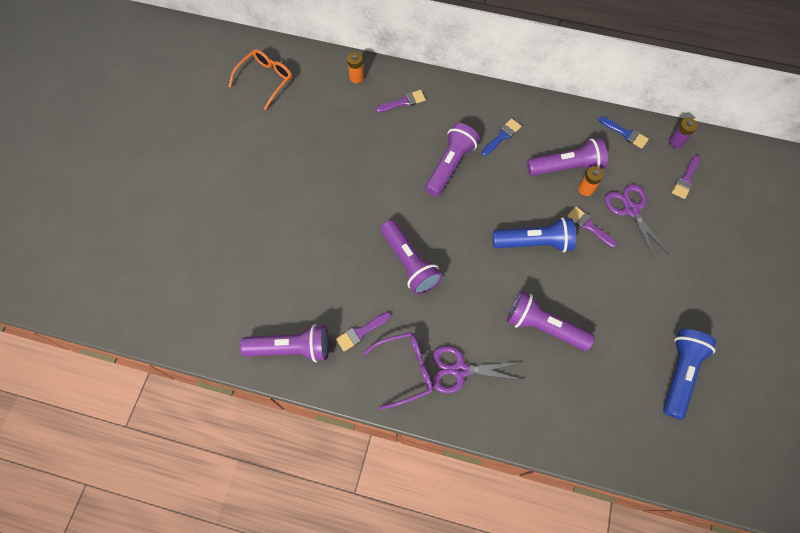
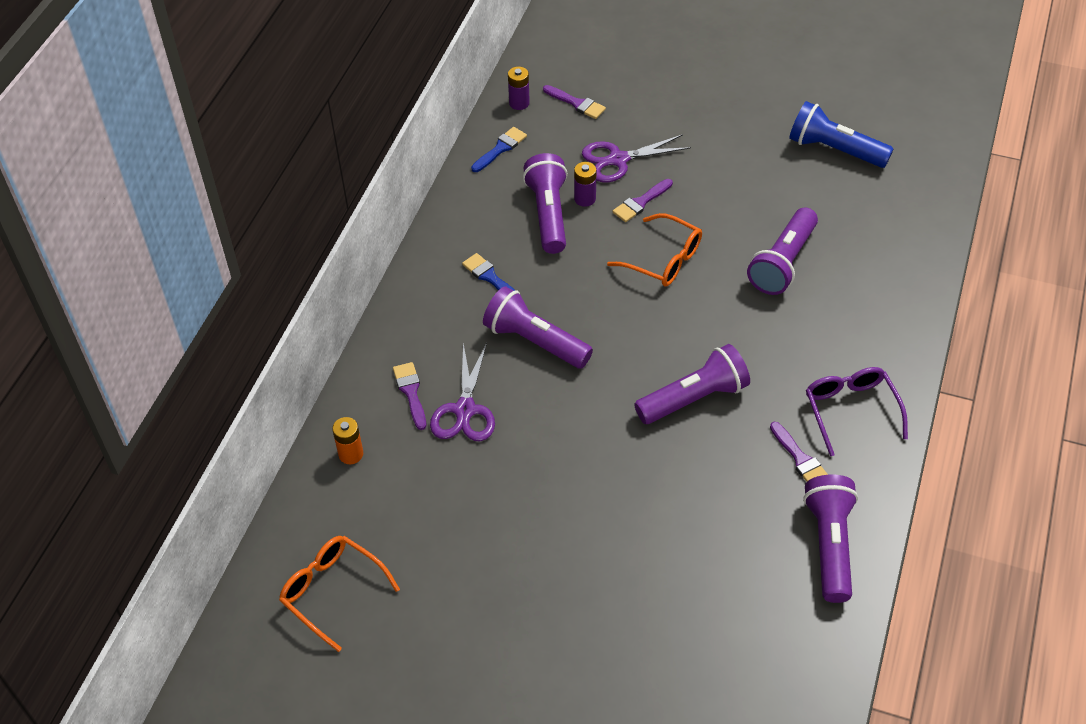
camera: 85 degrees left, 15 degrees down
(460, 370) = (846, 352): purple scissors -> purple scissors (465, 410)
(534, 242) = (663, 260): blue flashlight -> orange glasses
(586, 189) = (585, 199): orange battery -> purple battery

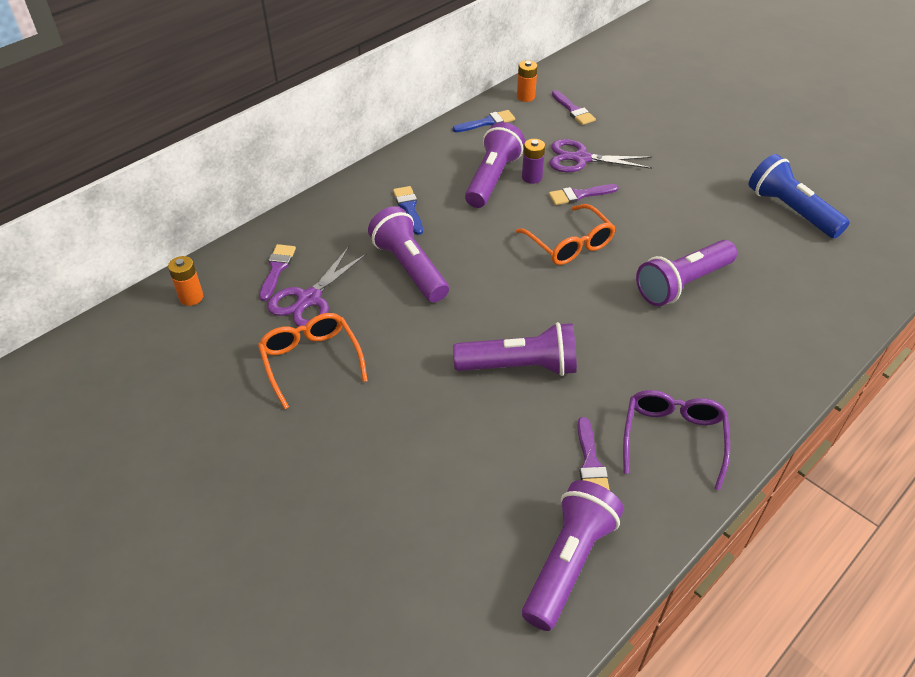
camera: 25 degrees right, 5 degrees down
(332, 592) = (83, 400): orange glasses -> orange glasses (311, 361)
(519, 103) = (525, 97): purple battery -> orange battery

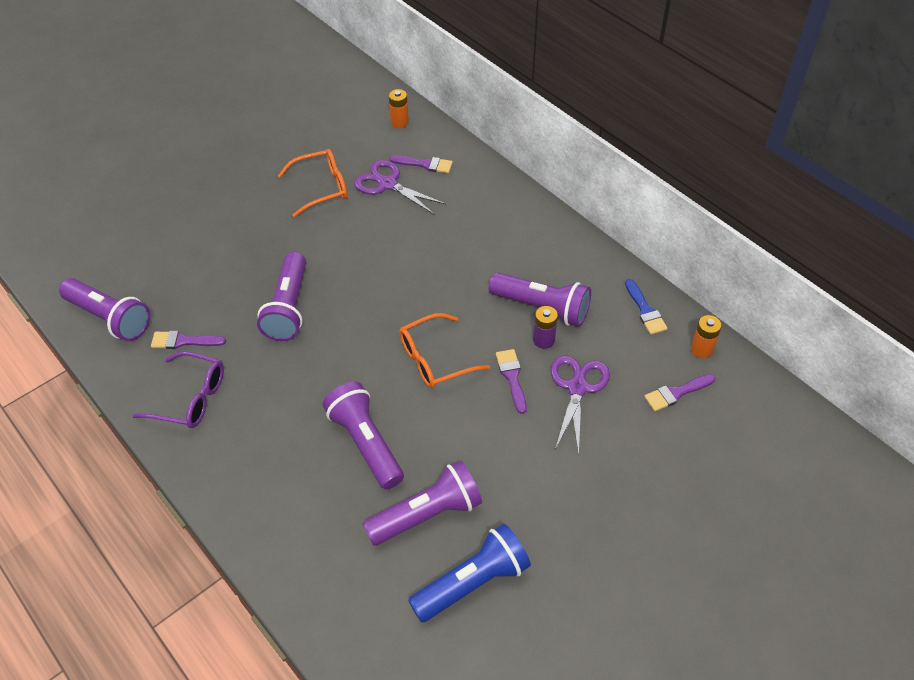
camera: 95 degrees right, 5 degrees up
(409, 208) = (498, 244): blue brush -> none
(409, 268) = (416, 243): purple flashlight -> purple flashlight (427, 514)

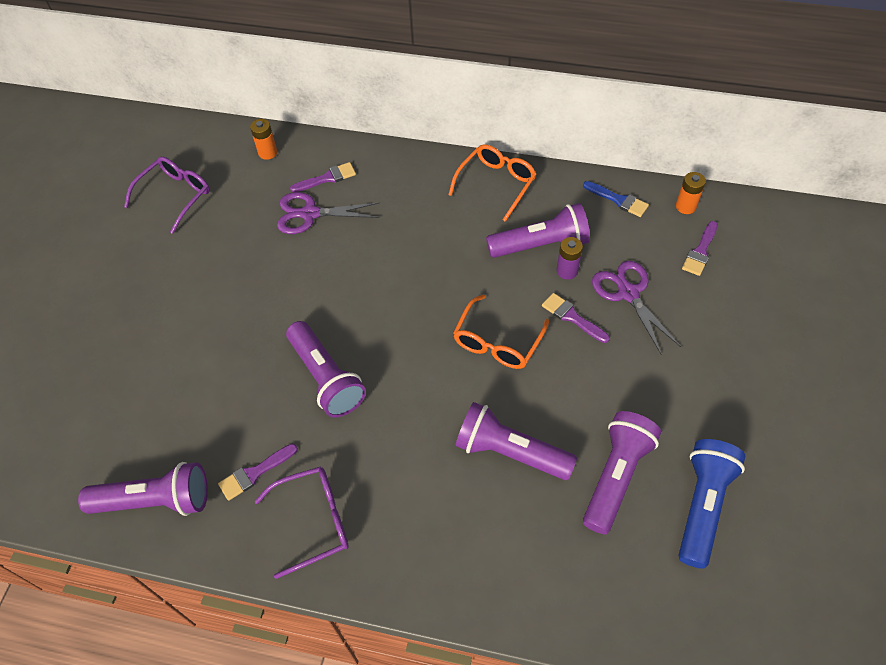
camera: 35 degrees left, 5 degrees up
(307, 120) = (175, 196): none -> purple glasses
(321, 188) = (251, 251): orange glasses -> orange glasses (496, 184)

